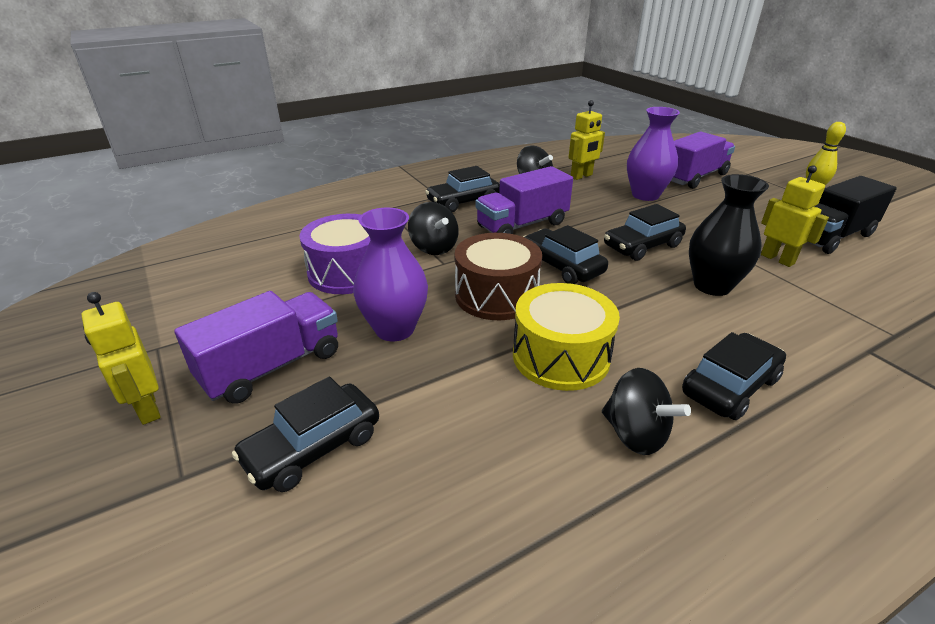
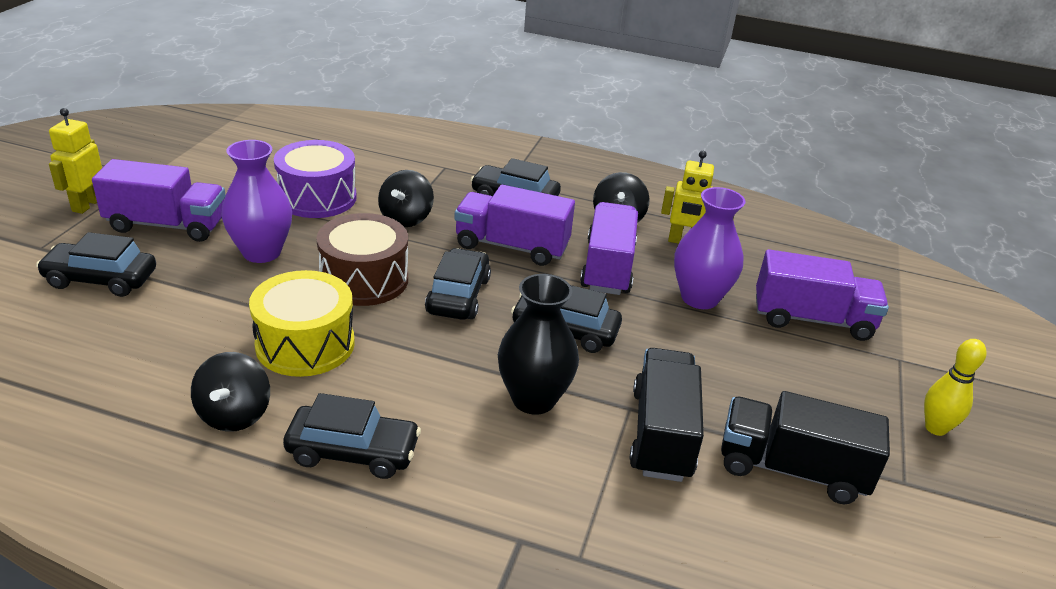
camera: 45 degrees right, 0 degrees up
(584, 206) = (608, 267): none -> purple truck
(777, 259) = (661, 434): yellow robot -> black truck

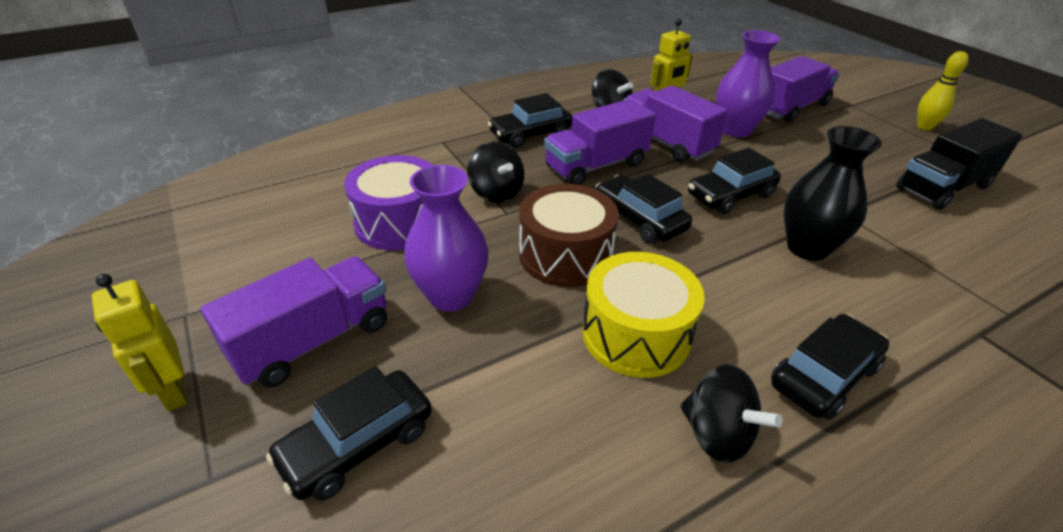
camera: 45 degrees left, 5 degrees up
(661, 434) = (882, 215): black truck -> none

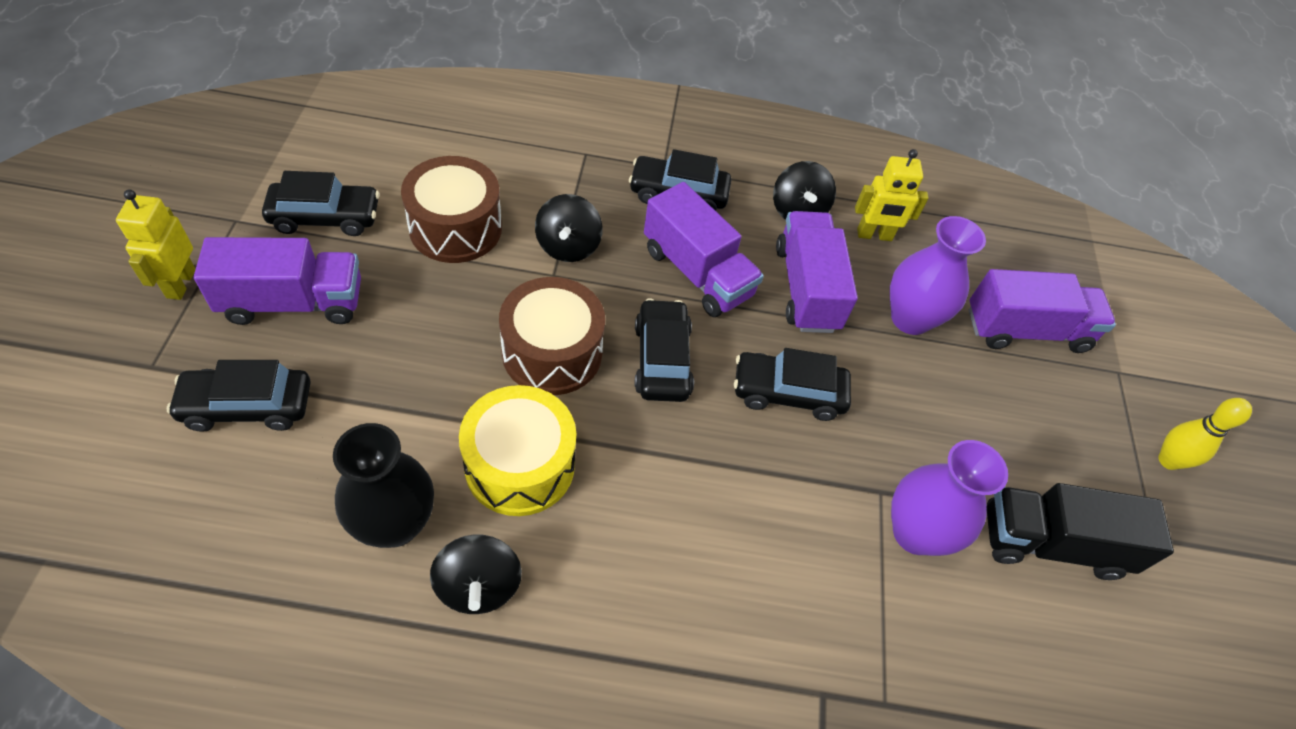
camera: 30 degrees right, 15 degrees up
(399, 222) = (455, 228): purple drum -> brown drum
(451, 296) = (421, 329): purple vase -> purple vase (915, 532)
(596, 166) = (697, 272): purple truck -> purple truck turned 135 degrees counterclockwise
(807, 248) = (783, 498): black vase -> black vase (395, 524)
(824, 376) = (622, 612): black car -> black car (325, 217)

